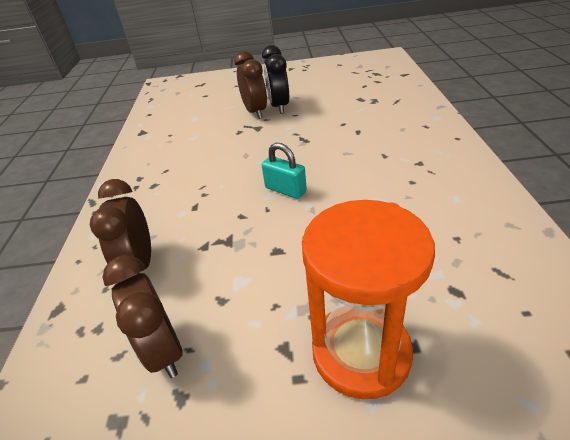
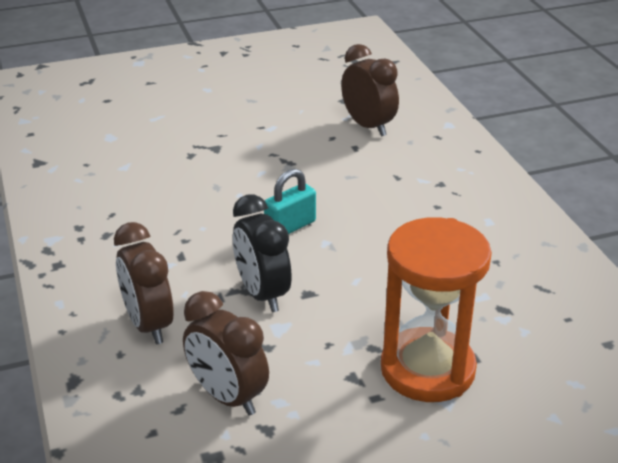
camera: 20 degrees left, 5 degrees down
(255, 112) = (201, 125): brown clock -> brown clock (368, 126)
(279, 106) = (233, 115): black clock -> black clock (262, 294)
(285, 190) = (290, 227): turquoise padlock -> turquoise padlock turned 60 degrees counterclockwise

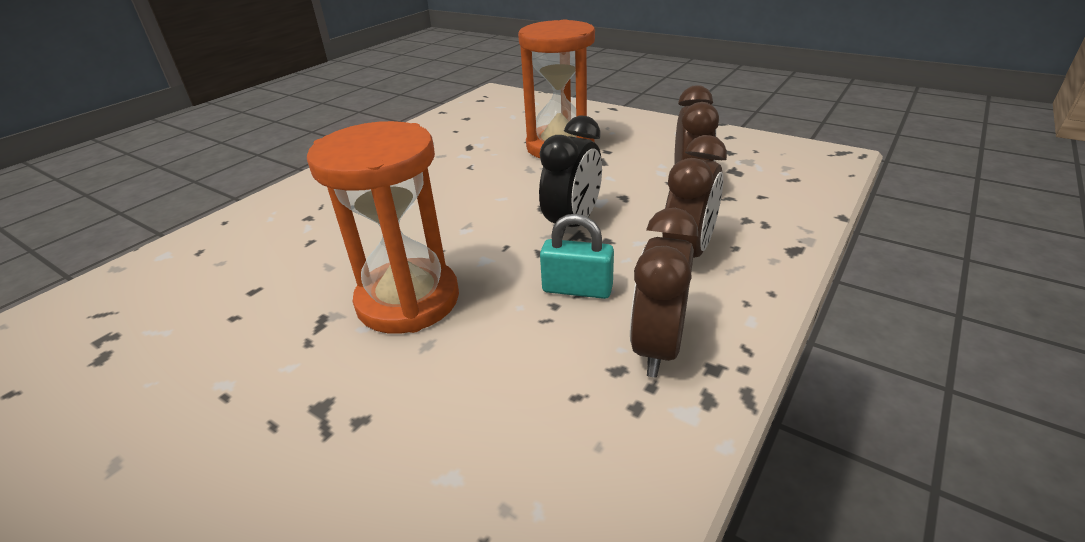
camera: 125 degrees left, 0 degrees up
(266, 192) = (408, 300): none -> orange hourglass
(290, 227) = (460, 256): turquoise padlock -> turquoise padlock (577, 289)
(368, 126) = (188, 303): brown clock -> brown clock (657, 347)

